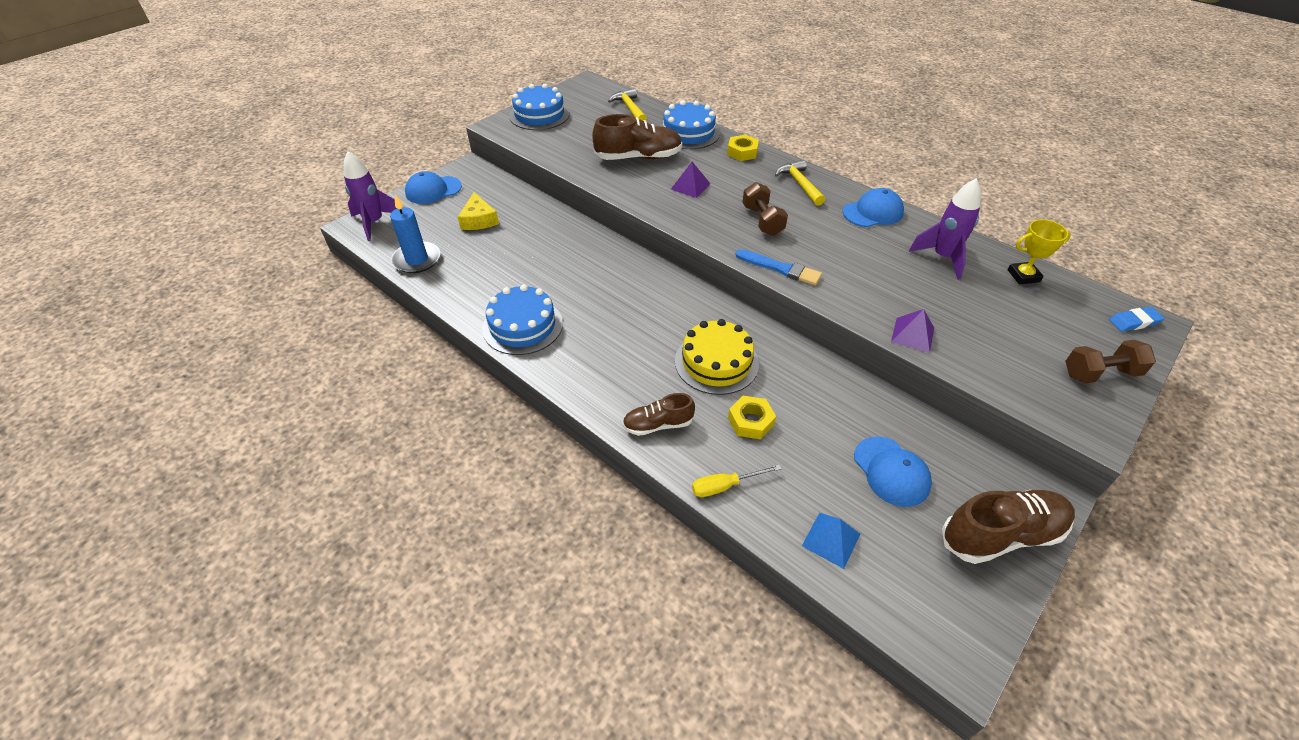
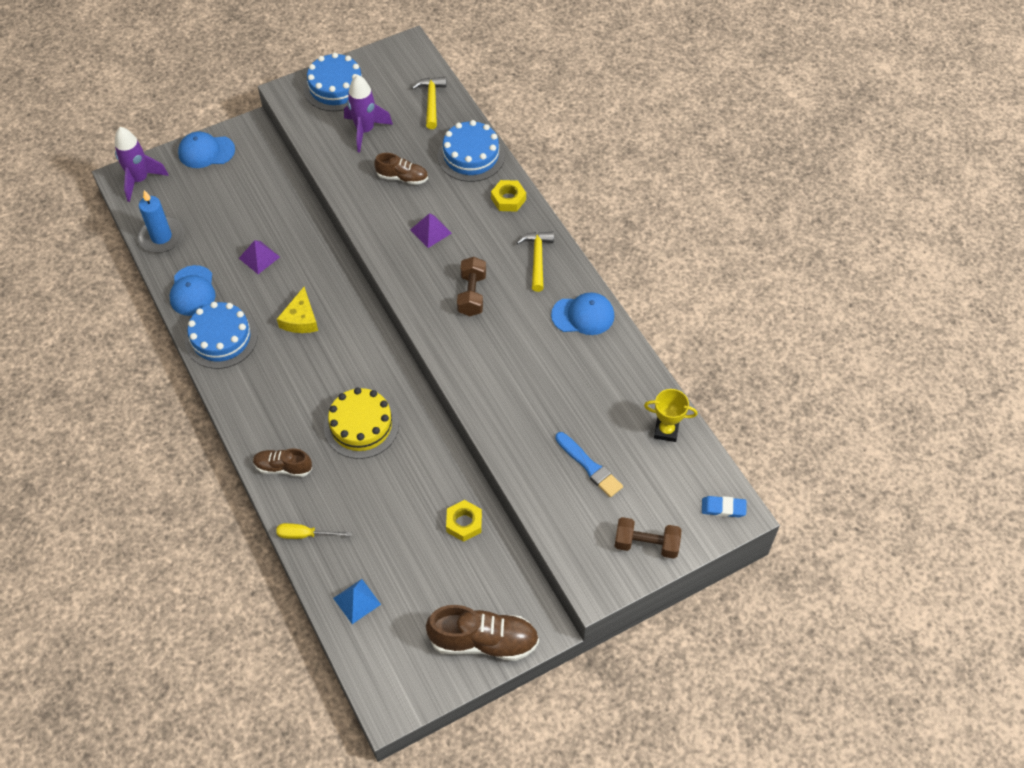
camera: 20 degrees right, 10 degrees up
(479, 220) = (233, 203): yellow cheese -> yellow cheese (300, 319)
(638, 157) = (402, 177): brown shoe -> brown shoe, size x0.59
(750, 421) = (356, 488): yellow nut -> yellow nut (464, 523)
(780, 268) = (452, 355): blue brush -> blue brush (589, 466)
(891, 471) = (438, 566): blue cap -> blue cap (192, 291)
(912, 335) = (518, 458): purple pyramid -> purple pyramid (259, 257)
(942, 258) = (608, 388): purple rocket -> purple rocket (365, 131)

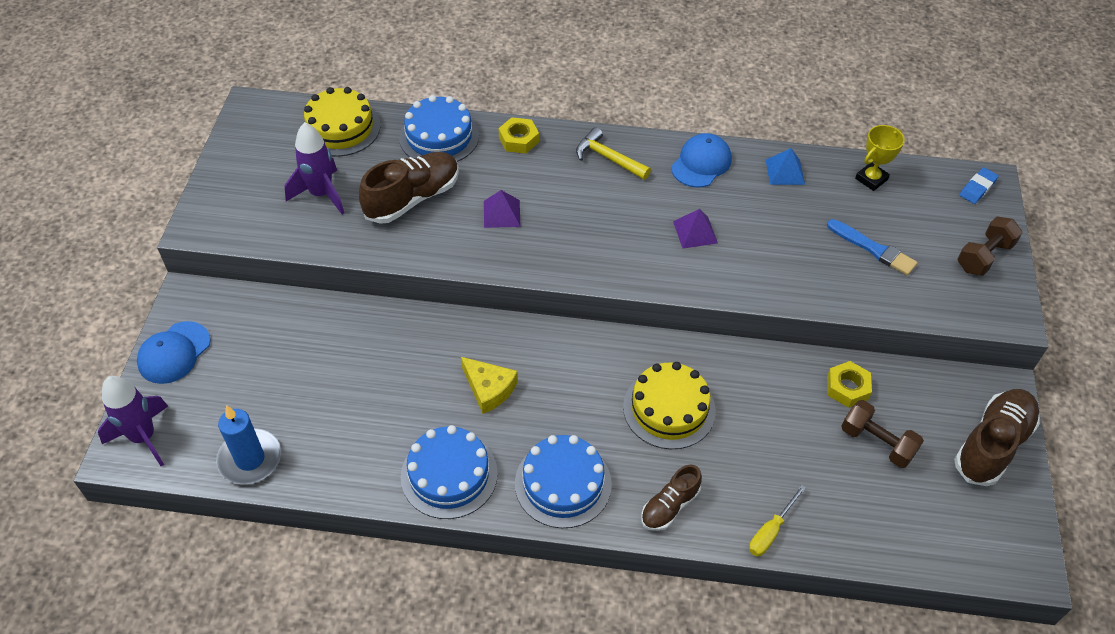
camera: 55 degrees left, 5 degrees down
(192, 291) = (358, 468): blue cap -> none
(259, 257) = (372, 382): purple pyramid -> purple pyramid (695, 232)
(336, 87) = (237, 186): blue cake -> blue cake (563, 483)
(356, 601) = (883, 528): blue pyramid -> blue pyramid (785, 172)
(402, 177) = (412, 198): brown shoe -> brown shoe, size x1.70
(431, 101) = (340, 128): yellow hammer -> yellow cake
(472, 294) = (608, 225): brown dumbbell -> brown dumbbell (877, 443)
(589, 466) = (873, 249): blue brush -> blue brush turned 45 degrees clockwise

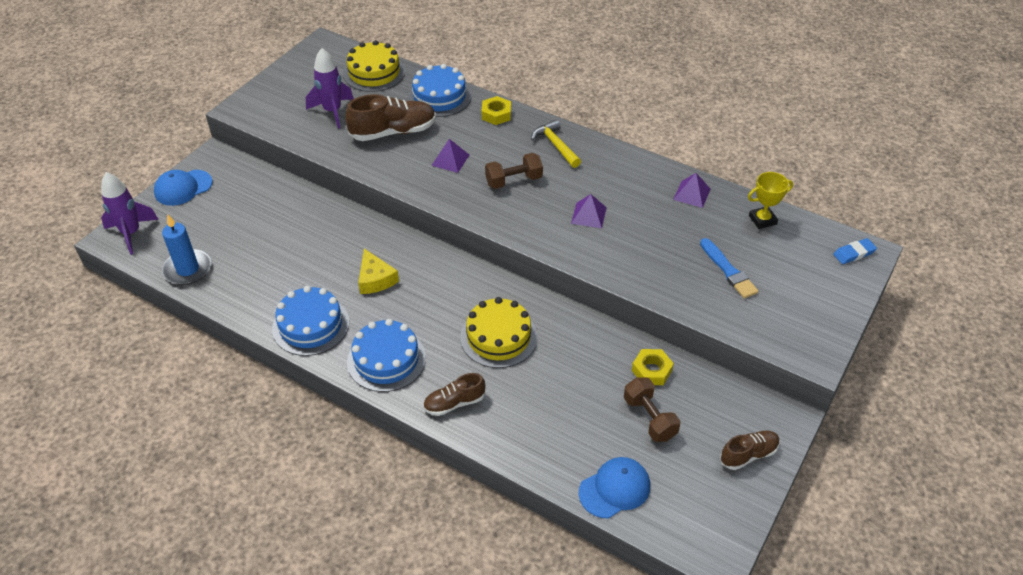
camera: 25 degrees right, 5 degrees down
(701, 163) = (627, 169): blue cap -> blue cap (614, 489)
(770, 531) = (520, 449): yellow screwdriver -> none
(785, 172) = (692, 194): blue pyramid -> purple pyramid
(984, 256) = (823, 305): brown dumbbell -> brown dumbbell (513, 181)
(992, 445) = (748, 454): brown shoe -> brown shoe, size x0.59

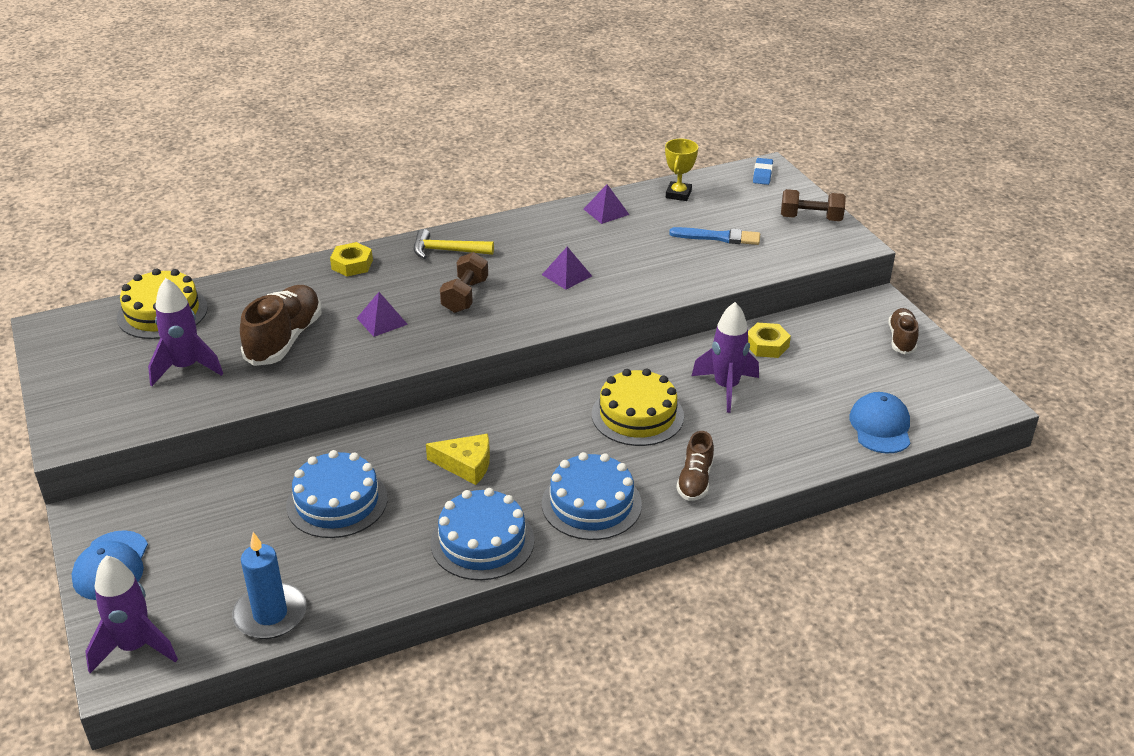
camera: 55 degrees left, 10 degrees down
(439, 97) = (271, 287): blue cake -> blue cake (337, 502)
(575, 371) = (726, 388): none -> purple rocket
(649, 418) = (819, 371): brown dumbbell -> brown dumbbell (811, 218)

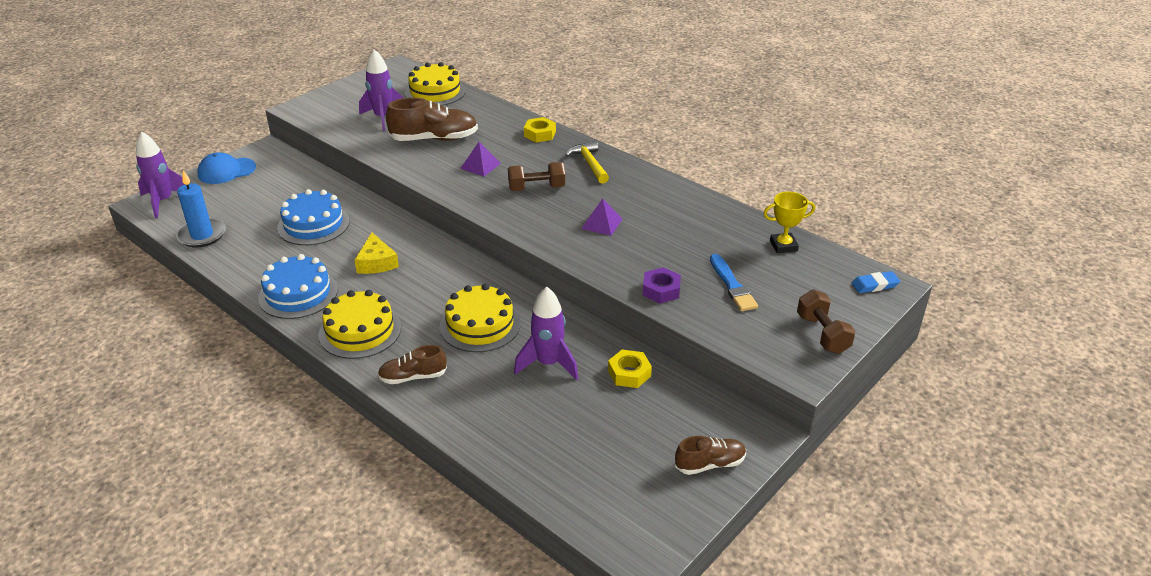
camera: 65 degrees right, 0 degrees up
(591, 504) = (360, 331): blue cake -> yellow cake
(606, 211) = (715, 216): purple pyramid -> none
(700, 274) = (661, 290): none -> purple nut
(880, 426) = (552, 476): blue cap -> none

